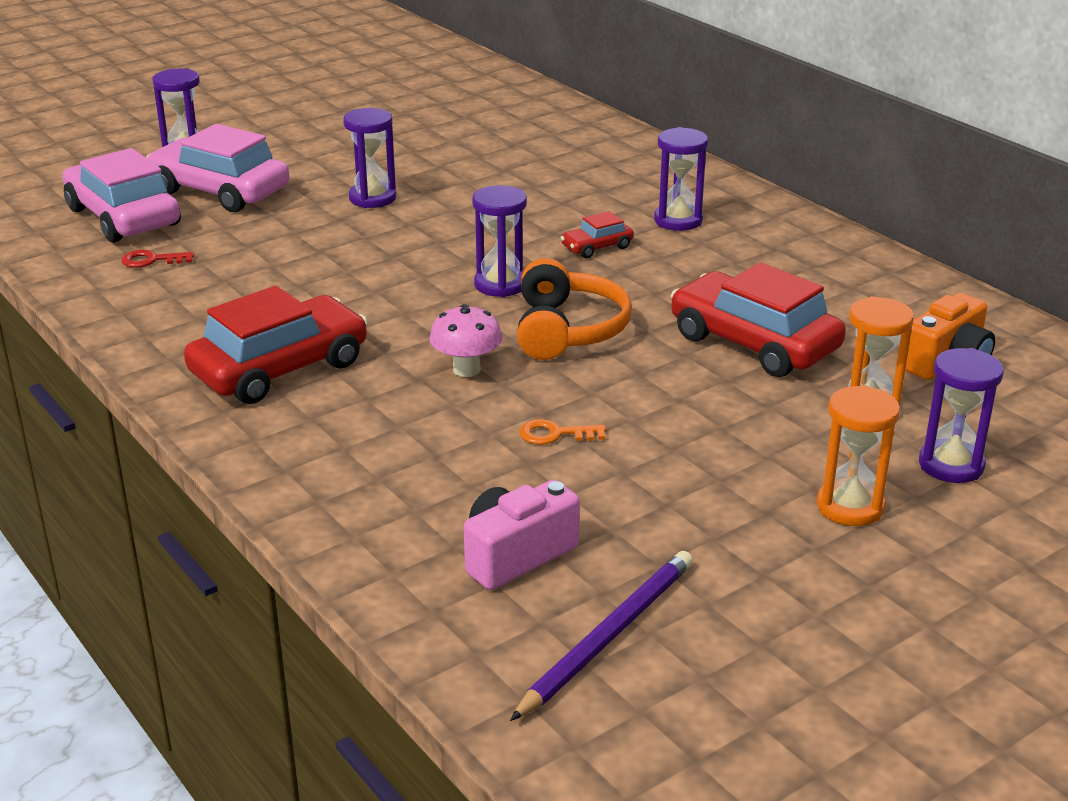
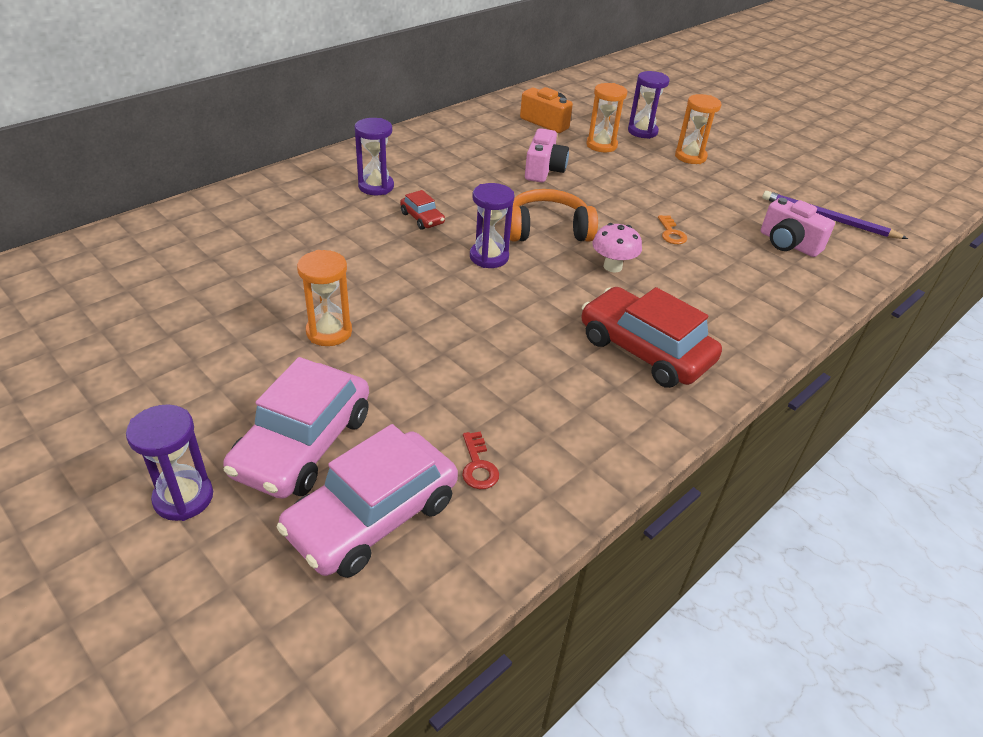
camera: 100 degrees left, 10 degrees up
(372, 198) = (329, 332): purple hourglass -> orange hourglass
(754, 343) = (544, 170): red car -> pink camera

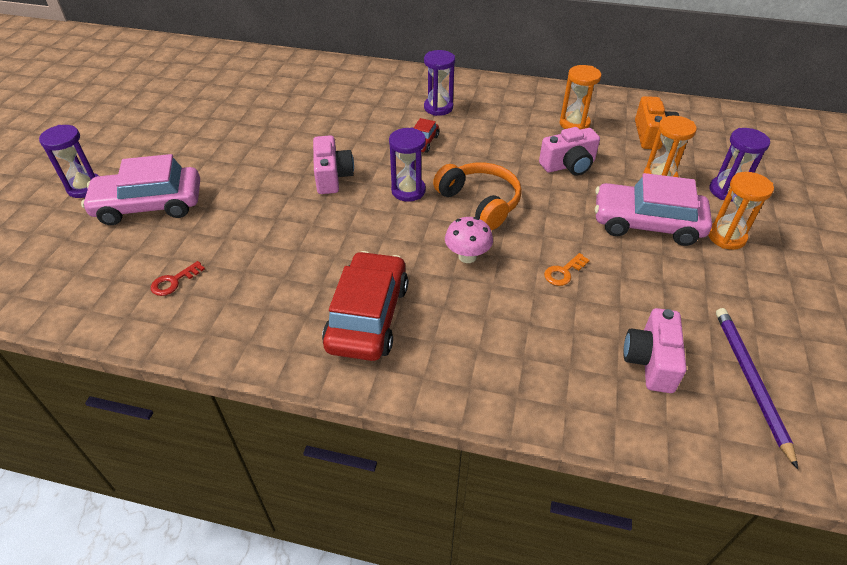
camera: 60 degrees right, 5 degrees up
(329, 332) = (257, 166): orange hourglass -> orange hourglass (574, 124)
(372, 517) = (105, 258): pink car -> pink car (647, 223)
(413, 290) = (332, 177): none -> pink camera

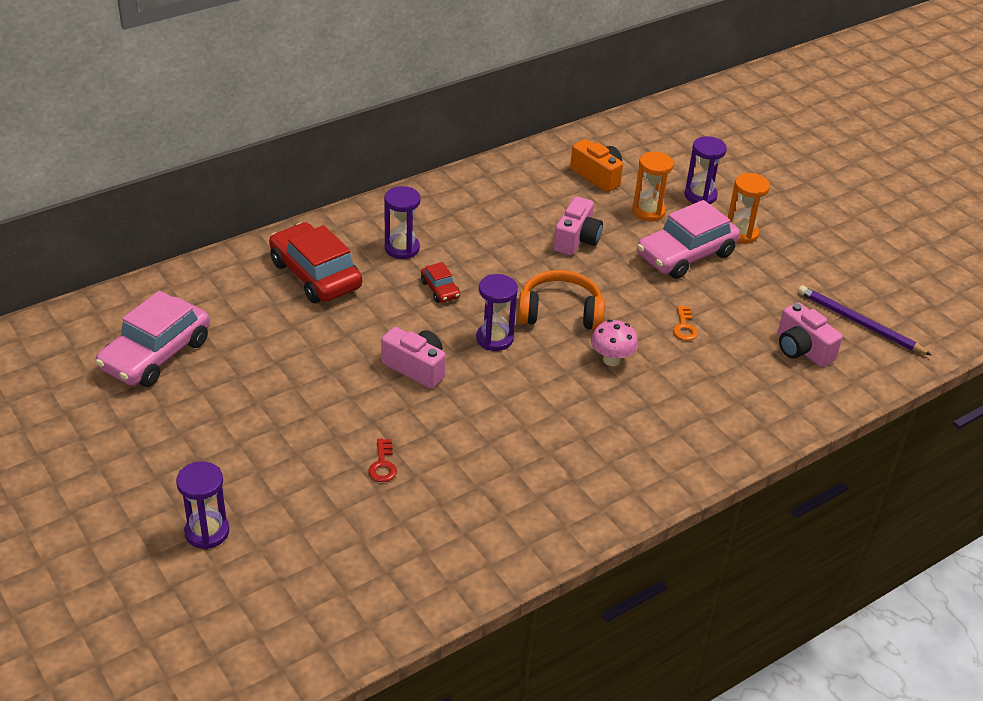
camera: 50 degrees left, 5 degrees down
(149, 205) = (301, 500): pink car -> pink car (156, 354)
(174, 281) = (438, 534): red key -> red key (383, 465)
(368, 316) = (613, 448): red car -> red car (315, 275)
(574, 124) = (531, 199): orange hourglass -> none

